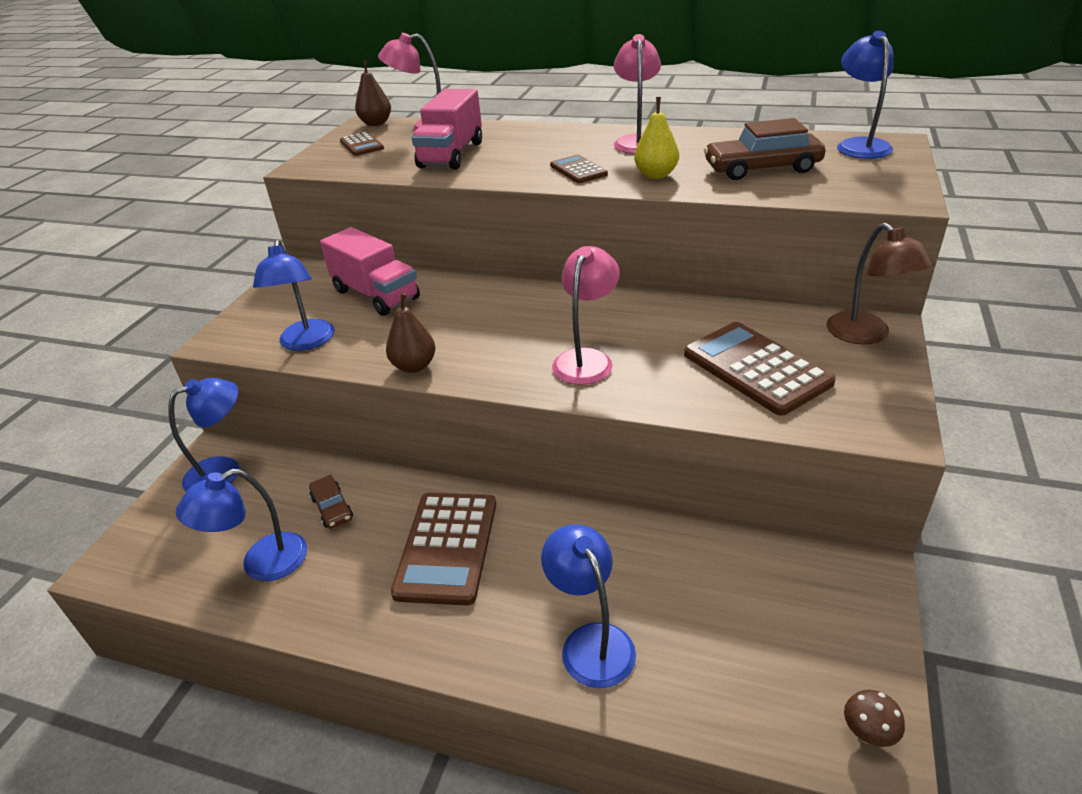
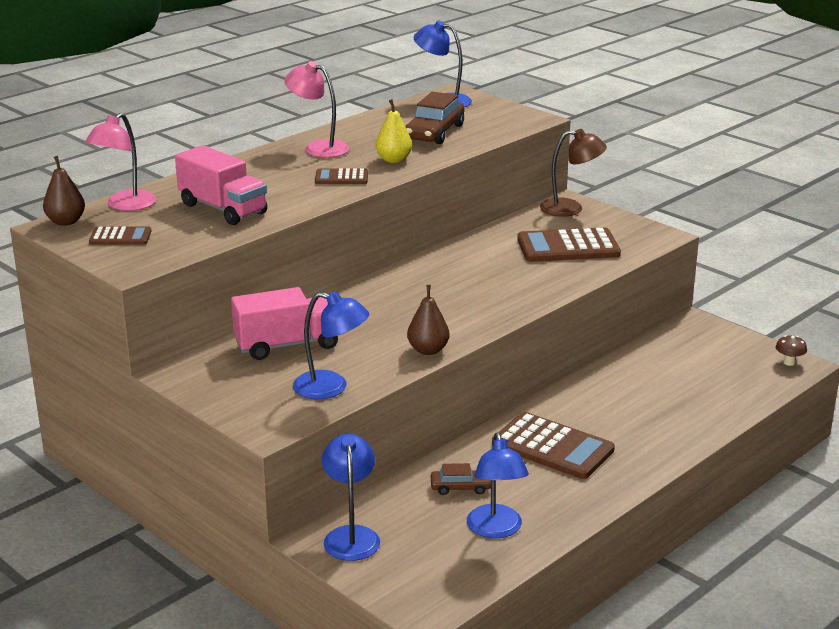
camera: 65 degrees left, 10 degrees down
(586, 359) = (496, 290): pink lamp -> none
(591, 641) = (677, 417): blue lamp -> none

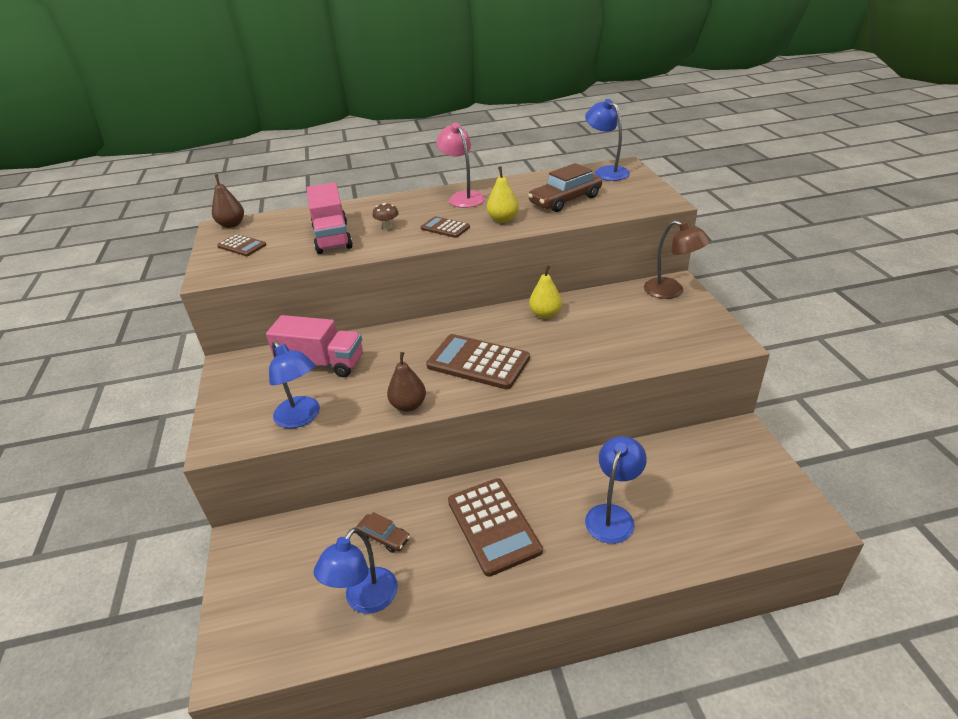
camera: 35 degrees right, 10 degrees up
(125, 205) = (281, 219): pink lamp -> none
(351, 535) = (264, 549): blue lamp -> blue lamp (612, 515)
(472, 252) = (545, 314): none -> yellow pear
(568, 247) = (630, 331): brown calculator -> brown calculator (478, 362)
(789, 362) = (804, 516): brown mushroom -> brown mushroom (387, 227)

